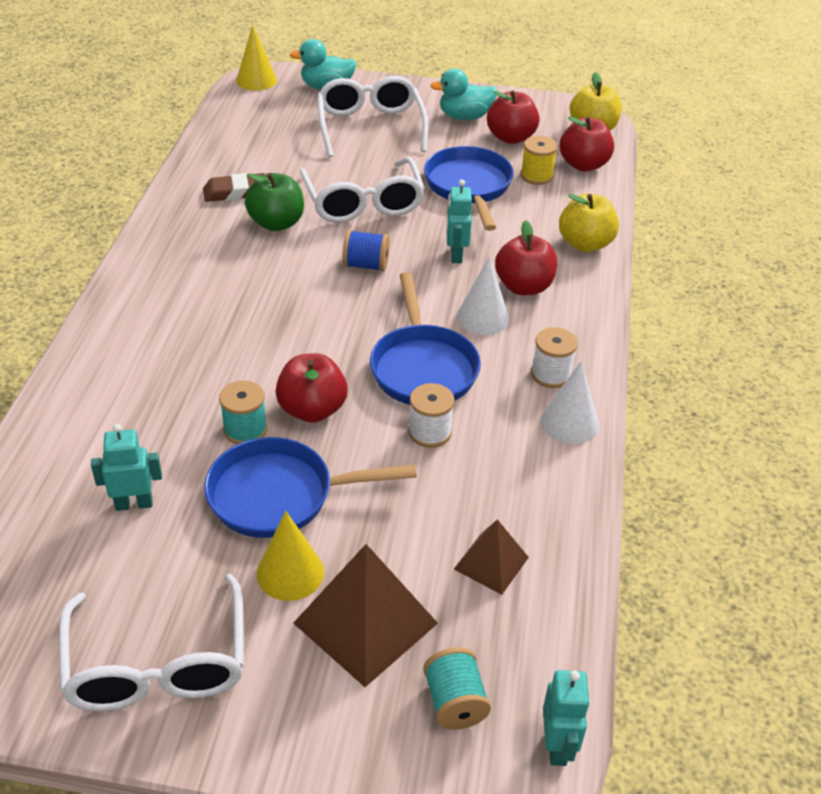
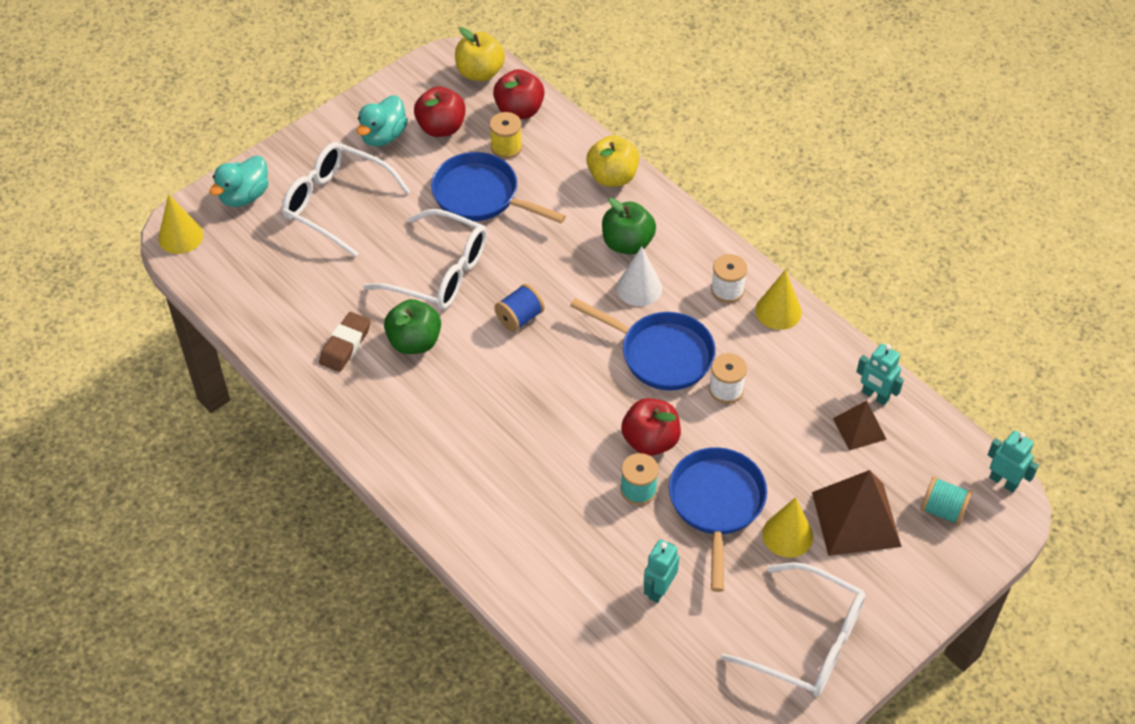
camera: 50 degrees left, 10 degrees up
(279, 495) = (716, 504): blue pan -> blue pan turned 150 degrees clockwise
(456, 255) = (556, 258): turquoise robot -> turquoise robot (875, 396)
(524, 287) = (627, 243): red apple -> green apple
(569, 422) = (778, 311): white cone -> yellow cone

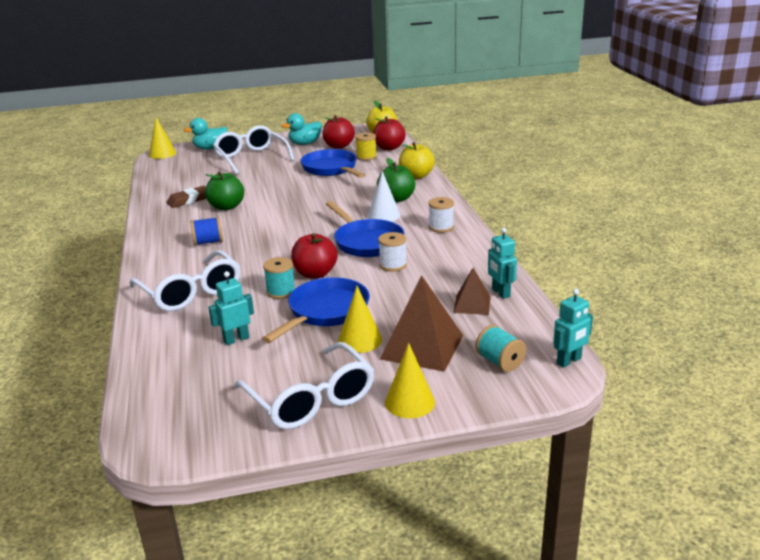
camera: 30 degrees right, 25 degrees down
(438, 272) = (273, 187): white glasses -> white glasses (190, 292)
(519, 318) = (297, 211): blue spool -> blue spool (208, 242)
(778, 311) = (467, 242): yellow cone -> yellow cone (409, 402)
(1003, 481) = (569, 361): turquoise robot -> turquoise robot turned 75 degrees clockwise

